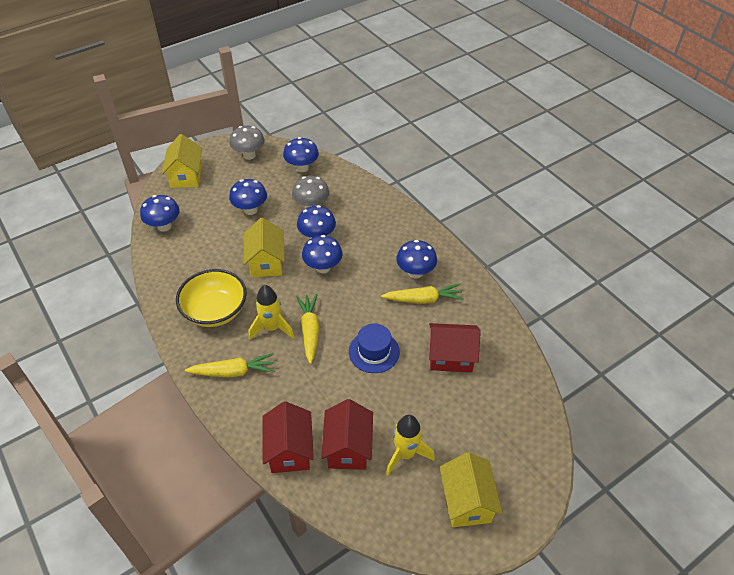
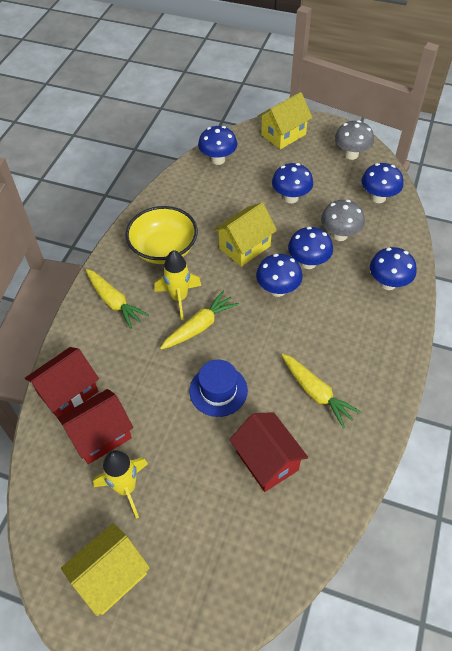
camera: 55 degrees right, 5 degrees up
(415, 272) = (343, 365): blue mushroom -> blue mushroom (388, 283)

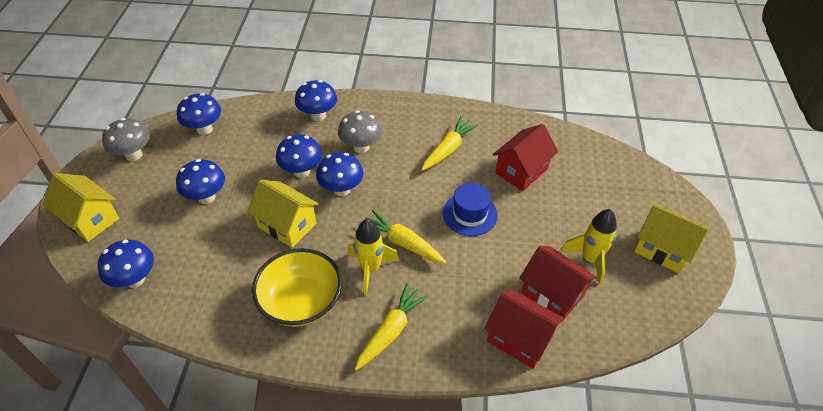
camera: 105 degrees left, 5 degrees down
(339, 235) = (260, 152): grey mushroom -> grey mushroom (361, 147)

